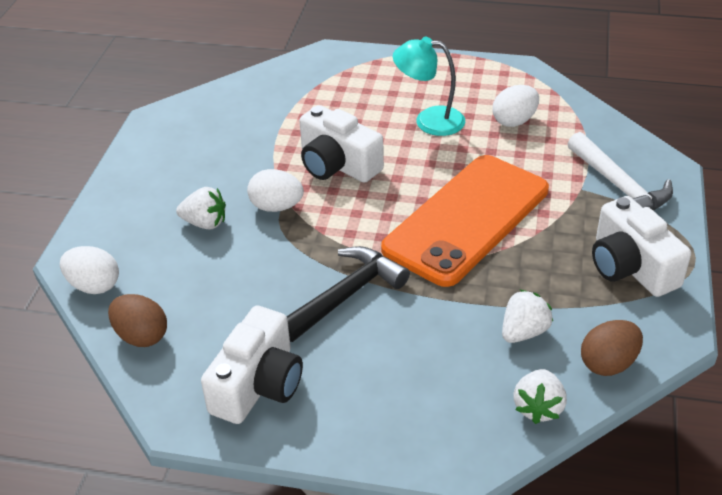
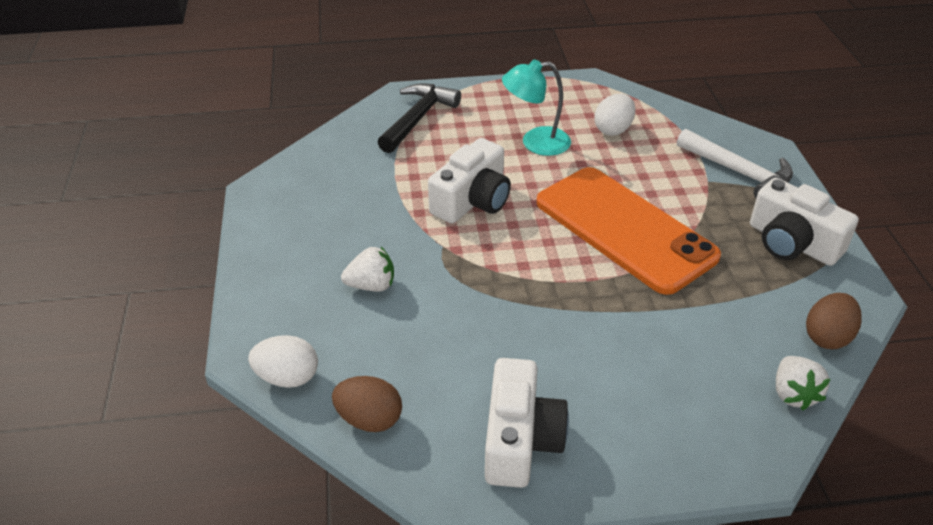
camera: 20 degrees left, 0 degrees up
(276, 207) = (436, 254): white egg -> none
(337, 165) = (472, 201): white camera -> white camera turned 75 degrees counterclockwise
(347, 295) = (555, 327): black hammer -> black hammer (418, 118)
(466, 219) = (624, 229): orange phone -> orange phone turned 60 degrees counterclockwise
(524, 332) = (738, 325): white strawberry -> none

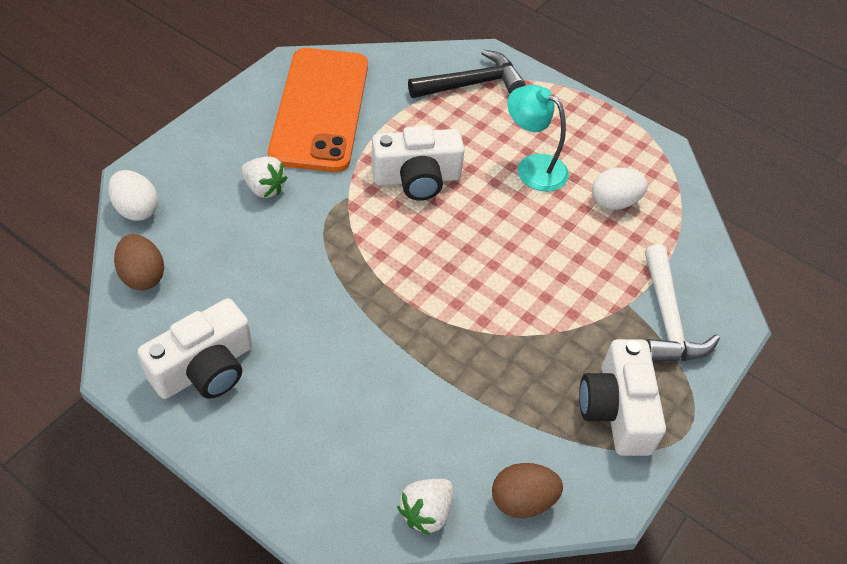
camera: 40 degrees right, 10 degrees up
(624, 229) = (495, 288): orange phone -> orange phone (320, 109)

